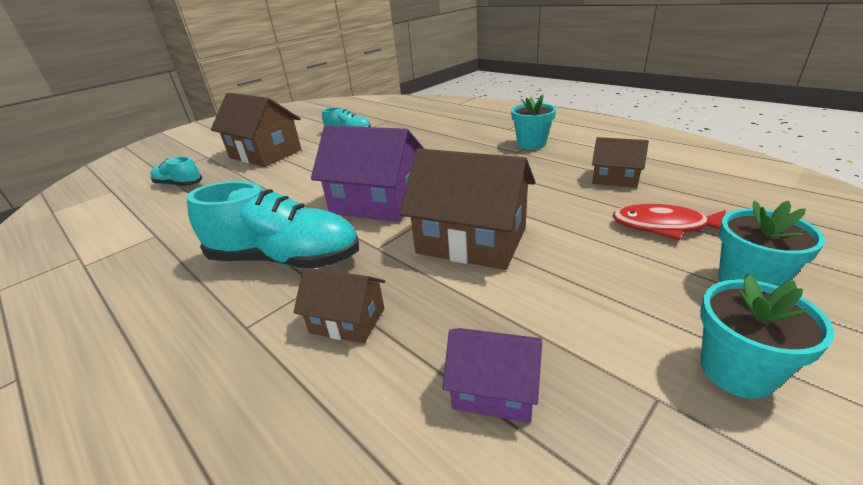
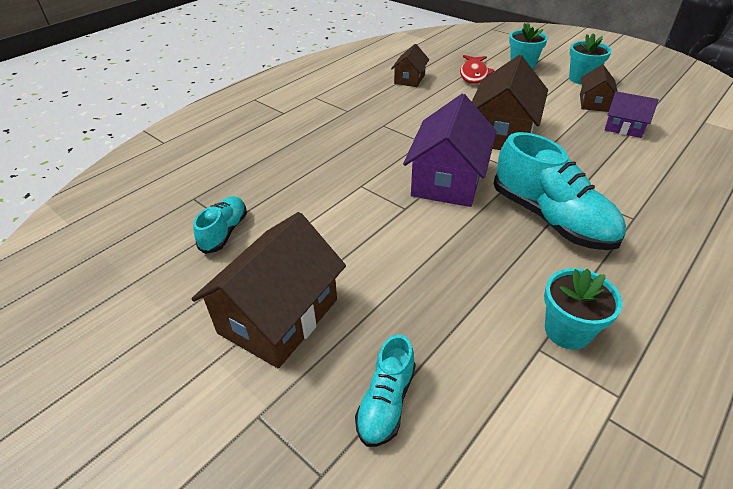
camera: 95 degrees left, 10 degrees up
(285, 259) = (551, 218): turquoise shoe -> turquoise shoe turned 135 degrees clockwise
(347, 320) = (604, 174): brown house -> brown house (594, 103)
(494, 389) = (624, 127): purple house -> purple house turned 75 degrees counterclockwise
(531, 144) = (332, 103): turquoise flower pot -> turquoise flower pot (567, 331)

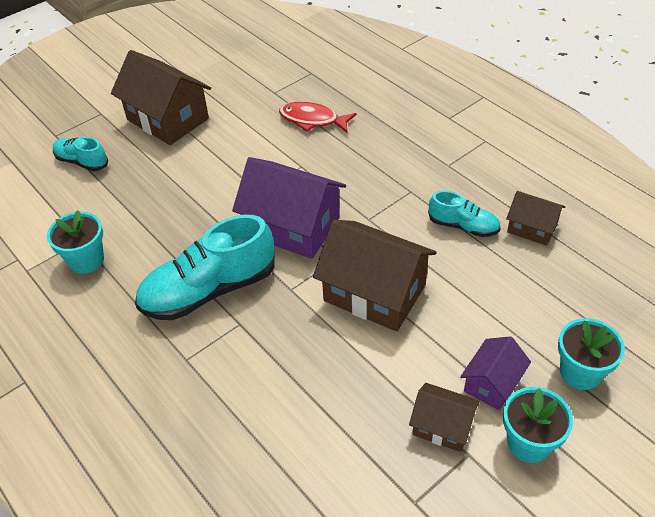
camera: 100 degrees right, 5 degrees up
(224, 232) = (262, 91): turquoise shoe -> turquoise shoe (463, 226)
(474, 74) = (548, 301): red fish -> red fish (313, 120)
(624, 127) = (365, 434): purple house -> purple house (492, 383)

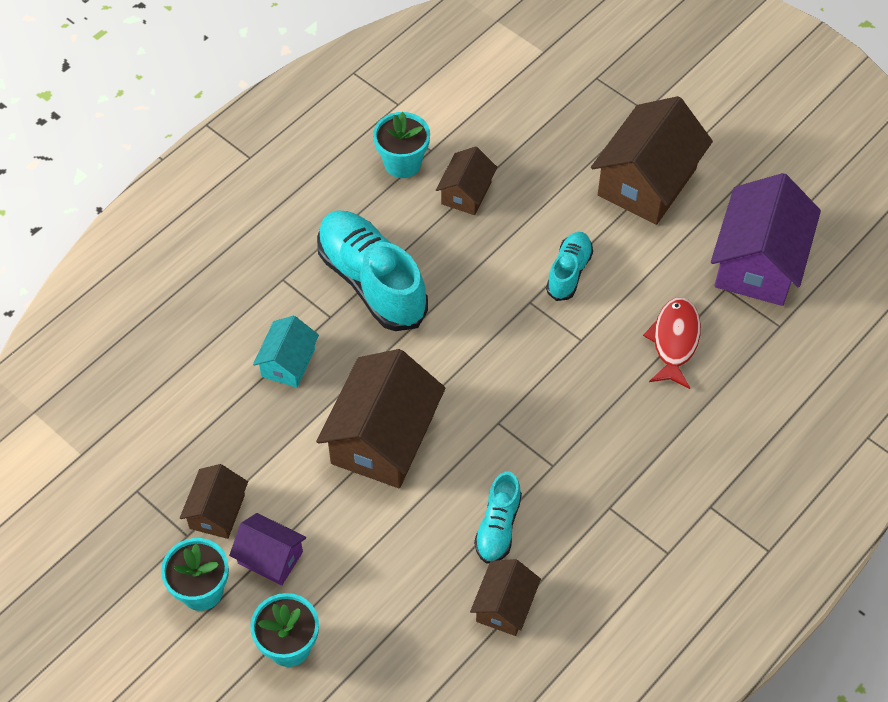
camera: 80 degrees right, 10 degrees up
(82, 162) = (554, 116): turquoise shoe -> turquoise shoe (569, 272)
(137, 220) = (466, 193): none -> brown house
(283, 359) = (288, 363): none -> turquoise house
(293, 226) = (475, 345): purple house -> purple house (758, 263)

